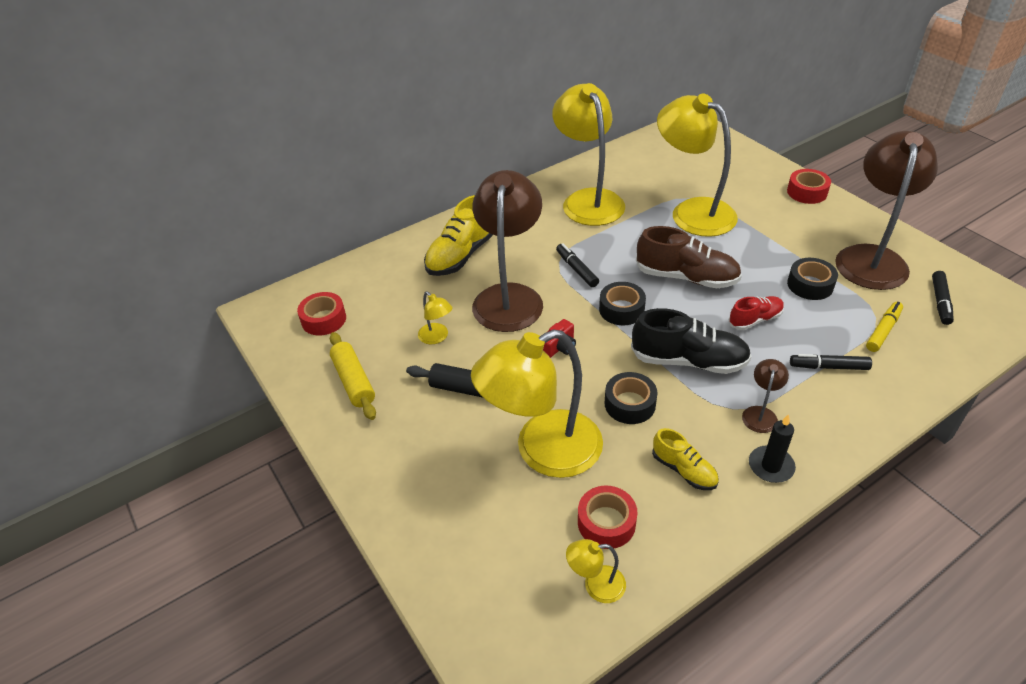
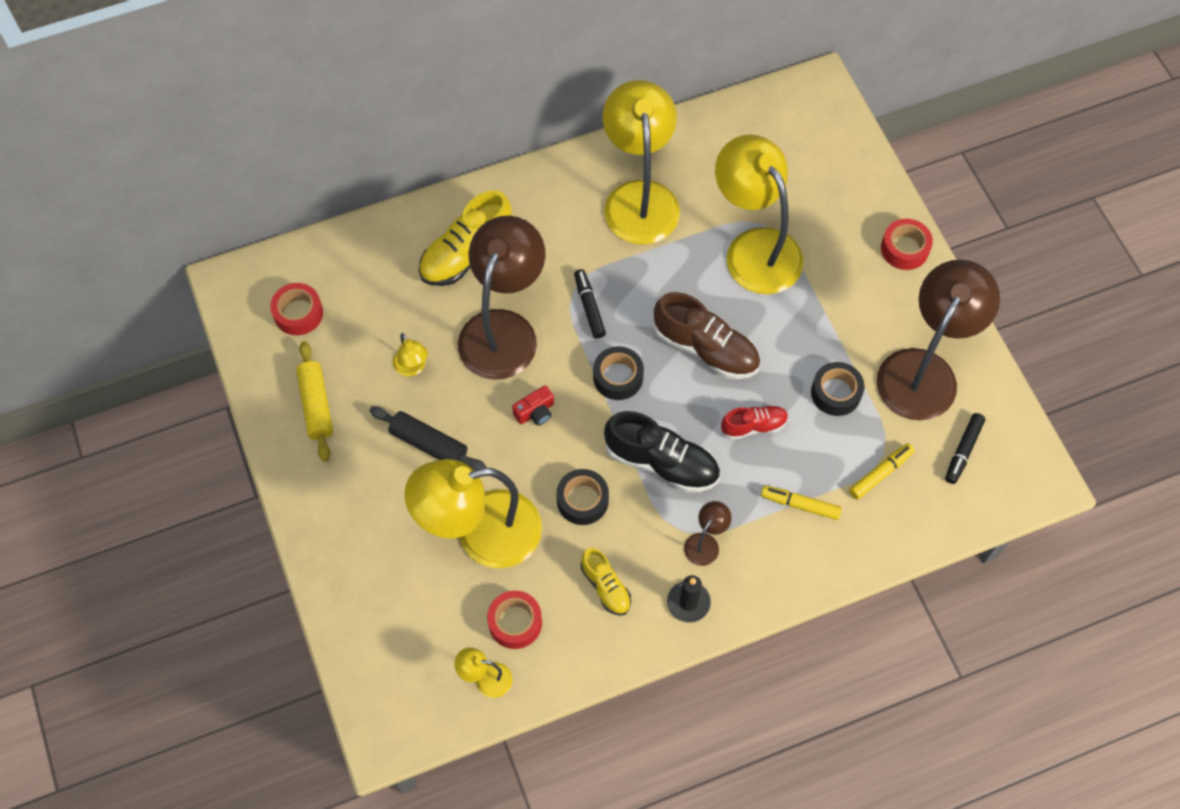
camera: 10 degrees right, 20 degrees up
(829, 367) = (800, 505): black marker -> yellow marker

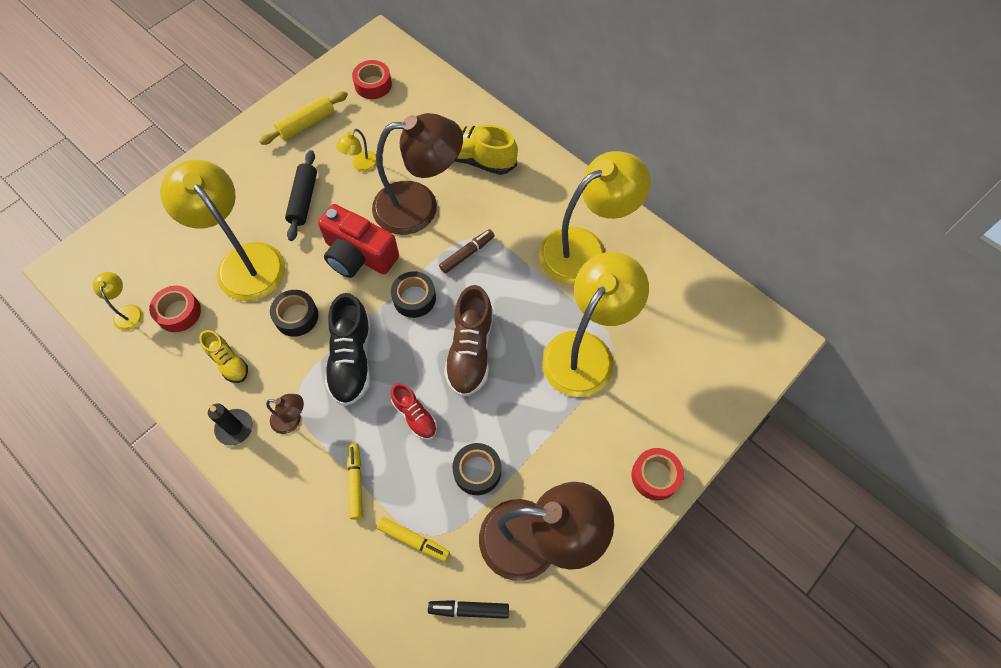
camera: 65 degrees right, 0 degrees up
(535, 412) = (359, 255): red camera -> red camera, size x2.19
(589, 307) = (467, 254): black marker -> brown marker
(605, 586) = (228, 362): yellow shoe -> yellow shoe turned 75 degrees counterclockwise

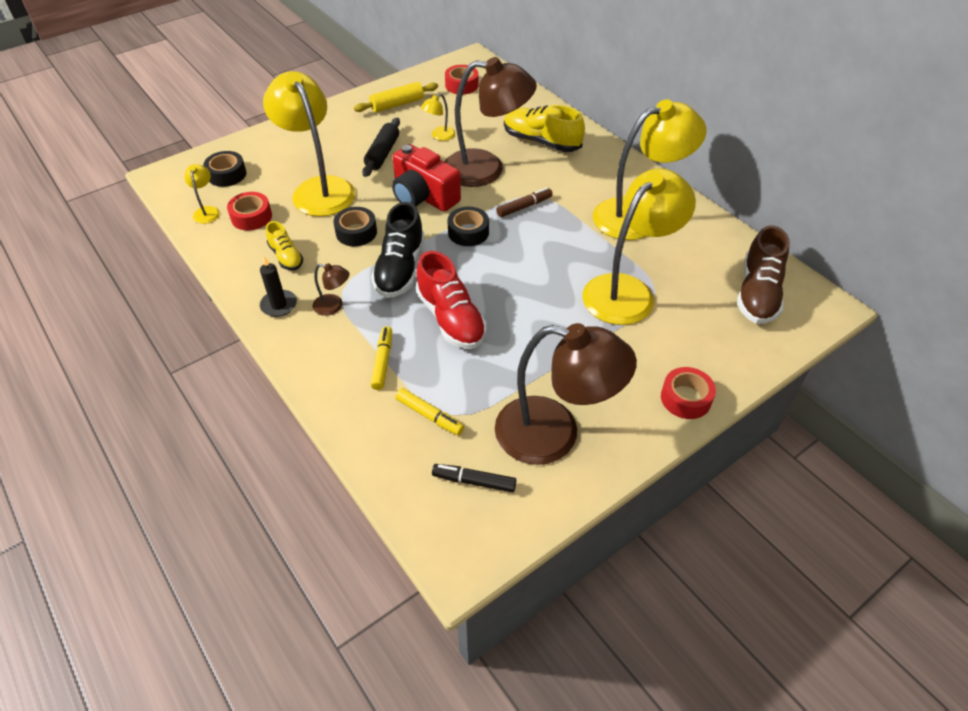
camera: 10 degrees right, 15 degrees down
(415, 416) = (451, 318): red shoe -> red shoe, size x1.74
(470, 351) = (514, 277): brown shoe -> brown shoe (757, 293)
(477, 471) = (503, 369): black tape -> black tape (227, 174)

